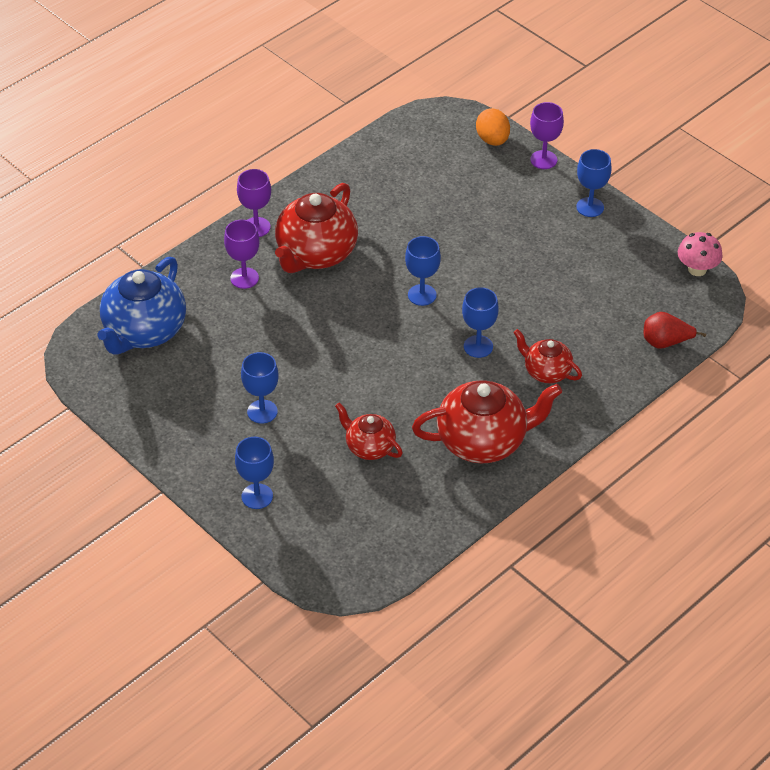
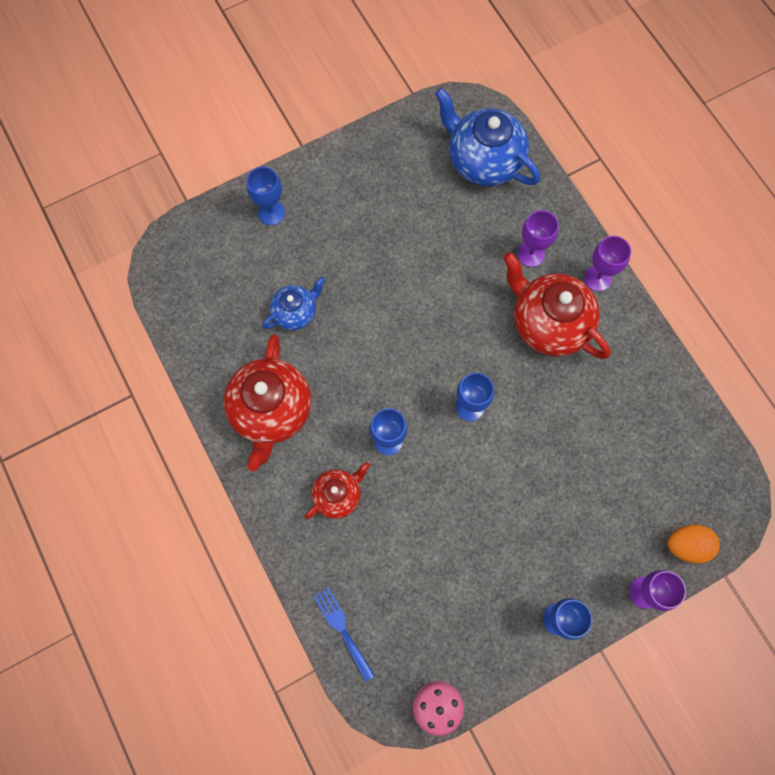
camera: 105 degrees right, 25 degrees up
(262, 411) = (362, 235): blue goblet -> none
(369, 447) = (295, 312): red teapot -> blue teapot
(665, 342) = (342, 629): red pear -> blue fork

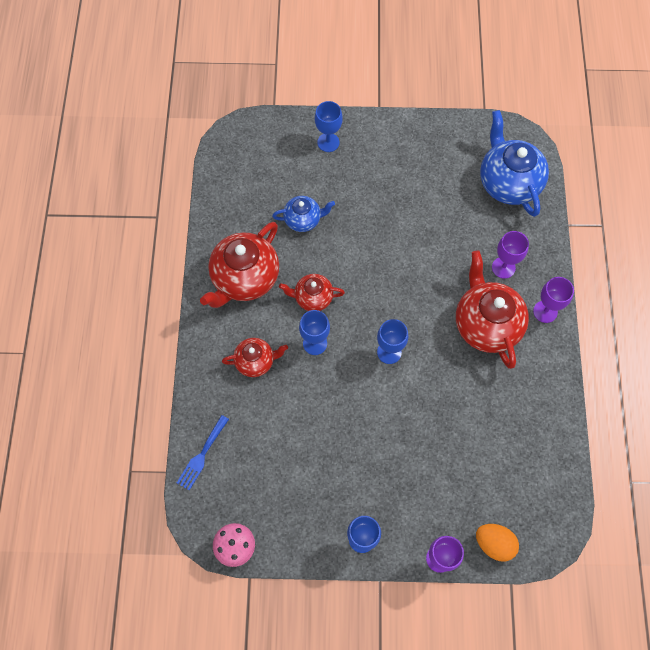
camera: 30 degrees right, 5 degrees down
(342, 629) = (202, 455): blue fork -> blue fork turned 150 degrees counterclockwise
(356, 392) = (312, 298): none -> red teapot

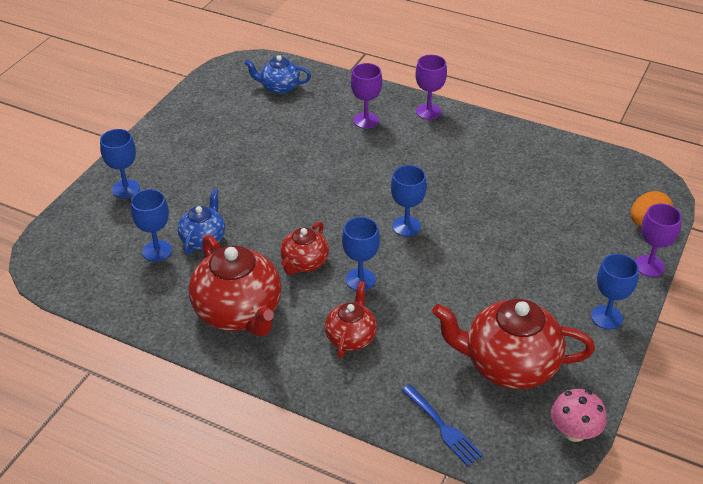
camera: 65 degrees left, 25 degrees down
(277, 197) = (157, 251): none -> blue goblet
(486, 324) = (418, 151): red teapot -> red teapot (509, 365)
(508, 182) = (279, 87): blue teapot -> blue teapot, size x0.56

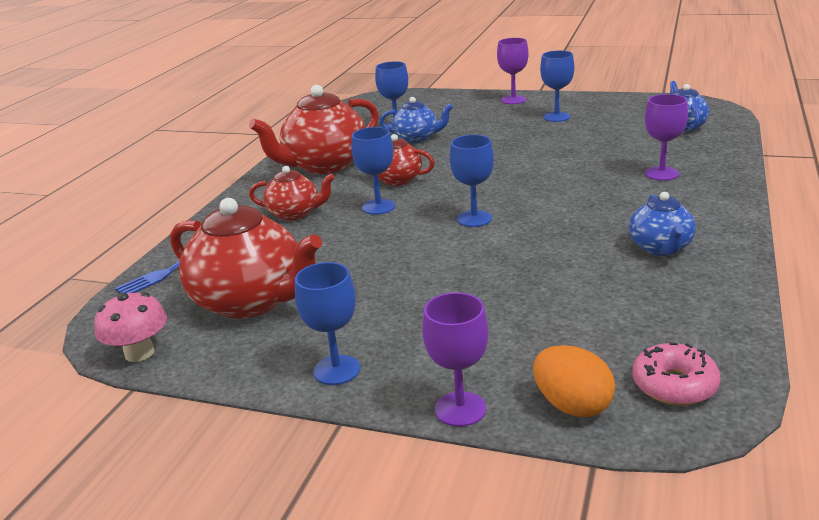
camera: 85 degrees right, 15 degrees down
(126, 189) = (472, 103): blue goblet -> blue goblet (556, 117)
(428, 112) = (718, 205): purple goblet -> purple goblet (513, 100)
(482, 151) = (660, 248): none -> blue teapot
(509, 365) = (251, 301): red teapot -> red teapot turned 120 degrees clockwise
(631, 184) = (674, 385): none -> pink donut

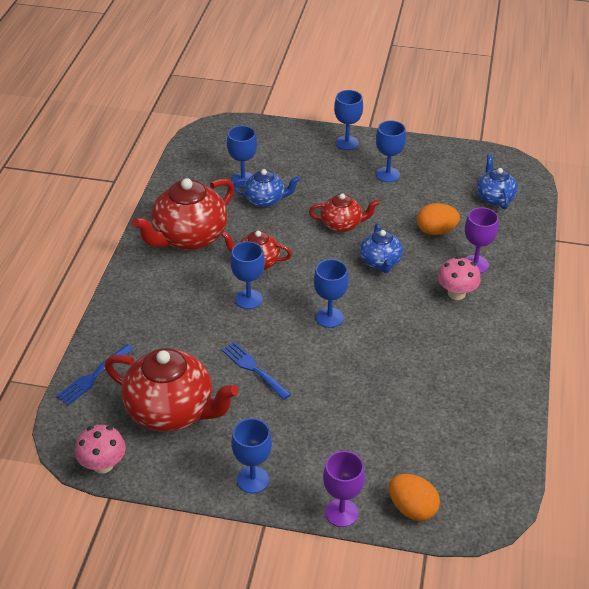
camera: 10 degrees left, 15 degrees up
(295, 213) = (179, 305): red teapot -> red teapot (342, 225)
(368, 262) = (253, 368): none -> blue fork
(513, 100) = (347, 143): purple goblet -> blue goblet
(612, 151) = (436, 231): none -> orange egg
(638, 196) = (456, 293): none -> pink mushroom
(660, 248) = (471, 357): blue teapot -> blue teapot (380, 262)
(674, 385) = (475, 490): pink donut -> none

